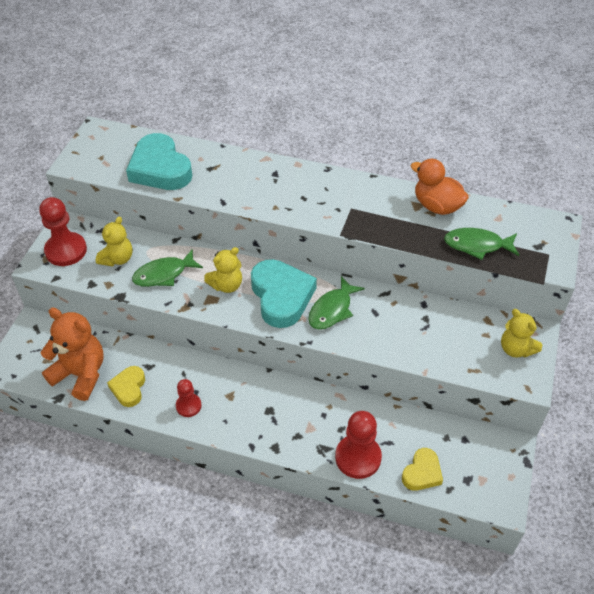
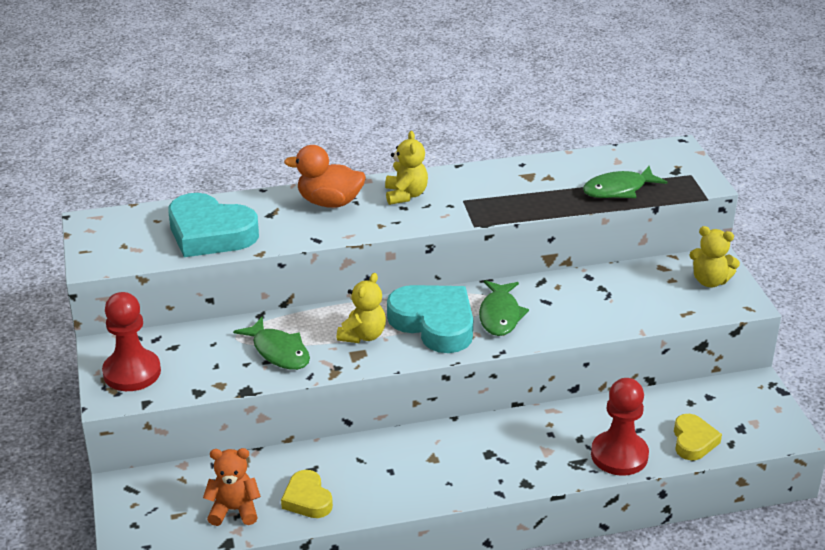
camera: 30 degrees left, 15 degrees down
(80, 374) = (234, 510): orange teddy bear -> orange teddy bear, size x0.62
(117, 259) = (207, 357): yellow teddy bear -> yellow teddy bear (405, 195)
(163, 274) = (279, 352): green fish -> green fish turned 75 degrees counterclockwise
(188, 406) = (394, 486): red pawn -> none
(436, 206) = (548, 170): orange duck -> orange duck (329, 202)

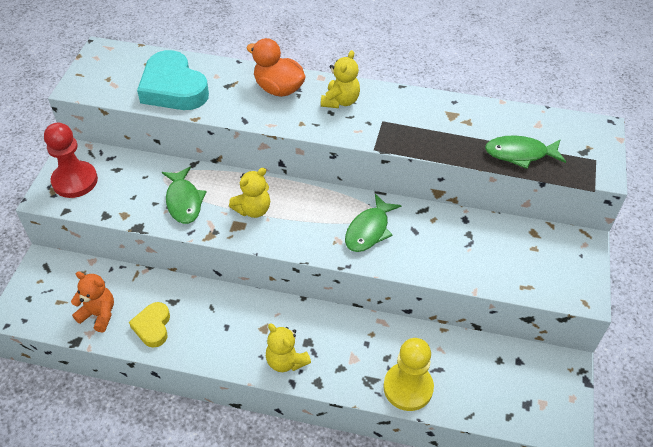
camera: 25 degrees right, 15 degrees up
(434, 323) = (313, 219): turquoise heart -> none
(619, 455) = (408, 387): red pawn -> yellow pawn
(693, 441) = (478, 400): yellow heart -> none
(710, 281) = (567, 262): yellow teddy bear -> yellow teddy bear (286, 361)

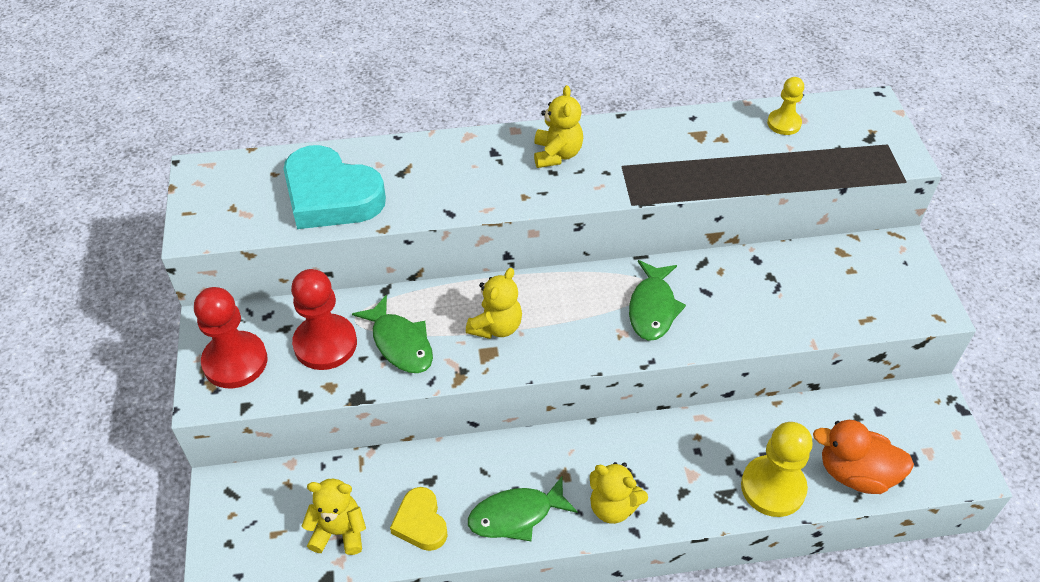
camera: 20 degrees left, 0 degrees up
(98, 314) = (339, 532): orange teddy bear -> yellow teddy bear
(136, 187) = (325, 344): none -> red pawn
(278, 89) = (470, 159): orange duck -> orange duck (855, 473)
(520, 154) = (802, 161): green fish -> green fish (516, 515)
(521, 123) = (784, 123): none -> yellow pawn

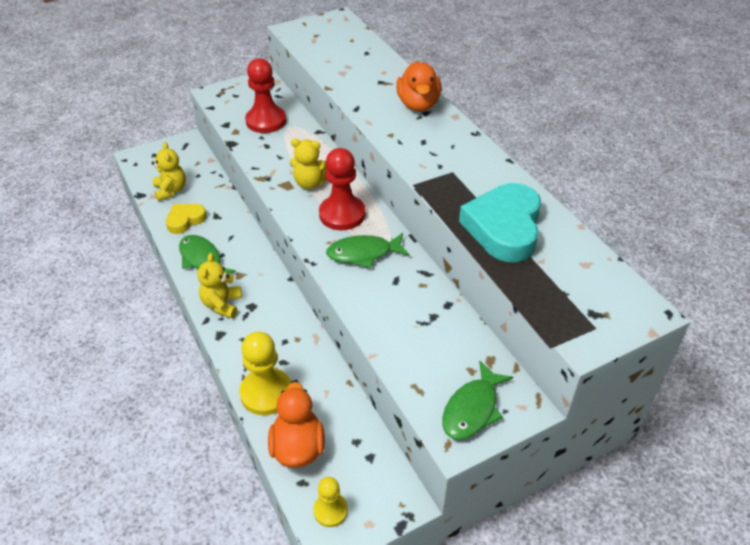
camera: 70 degrees right, 5 degrees down
(235, 361) = (240, 95): red pawn -> red pawn (342, 214)
(331, 196) = (344, 63): turquoise heart -> turquoise heart (504, 228)
(400, 343) = (278, 148): green fish -> green fish (472, 409)
(474, 154) = (418, 105): none -> orange duck
(557, 154) = (443, 139): yellow teddy bear -> none
(784, 123) = (570, 252): yellow pawn -> yellow pawn (330, 510)

